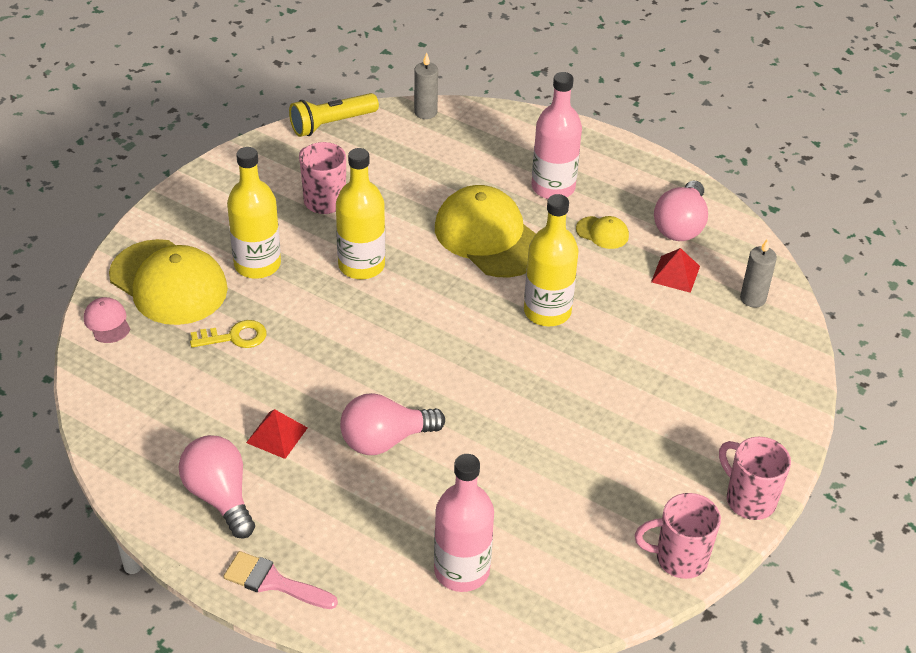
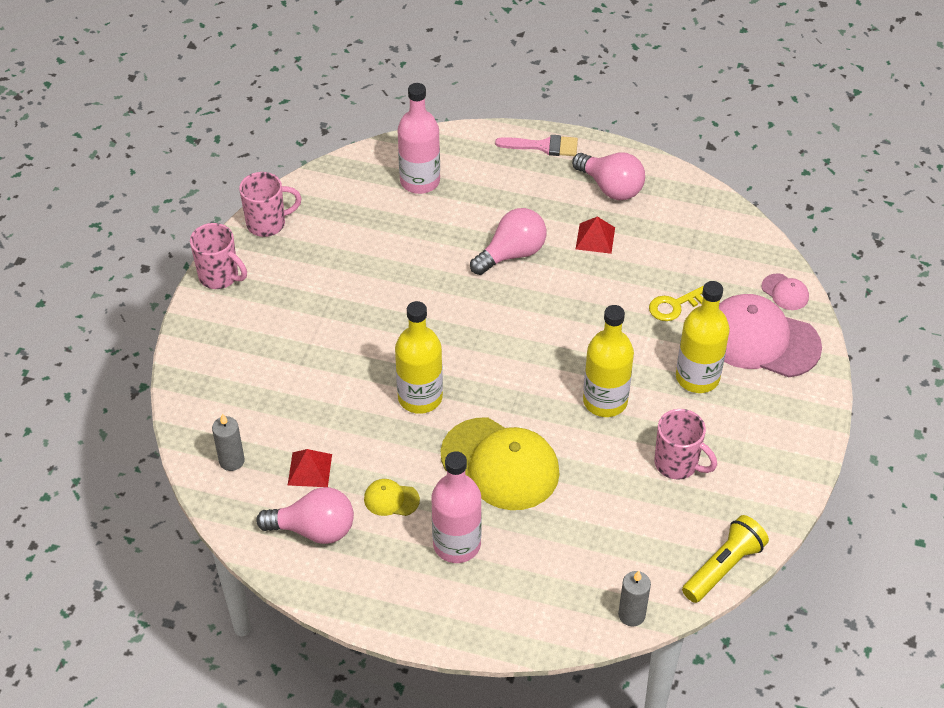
camera: 165 degrees right, 5 degrees up
(168, 283) = (761, 340): yellow cap -> pink cap
(680, 226) = (314, 529): pink light bulb -> pink light bulb turned 90 degrees clockwise

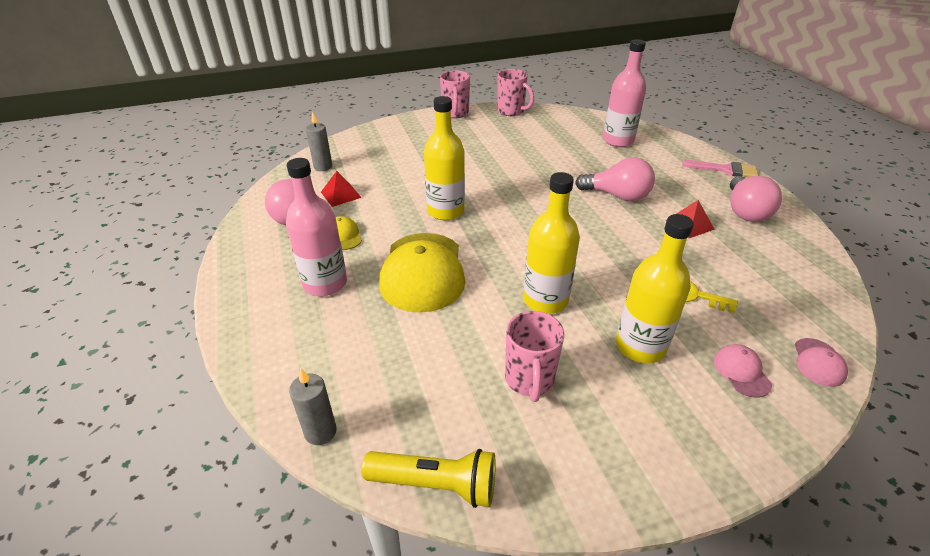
camera: 55 degrees right, 10 degrees down
(543, 146) = (725, 170): pink brush -> pink brush turned 45 degrees counterclockwise
(761, 340) = (741, 372): pink cap -> pink cap, size x0.44

